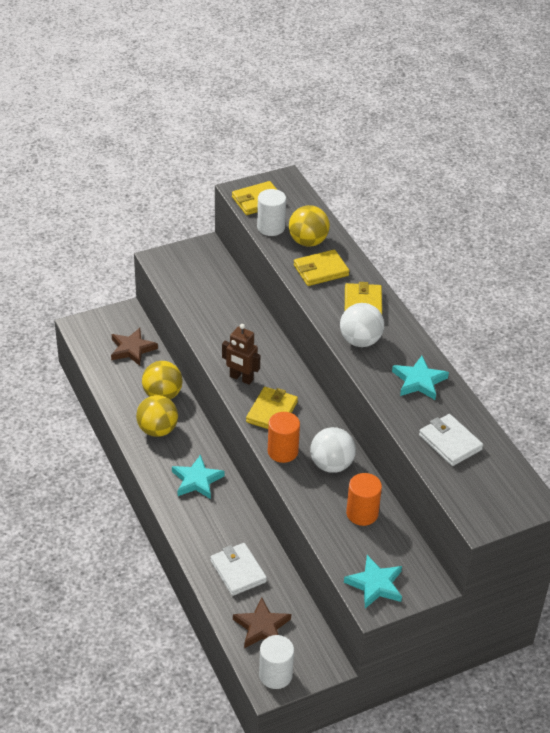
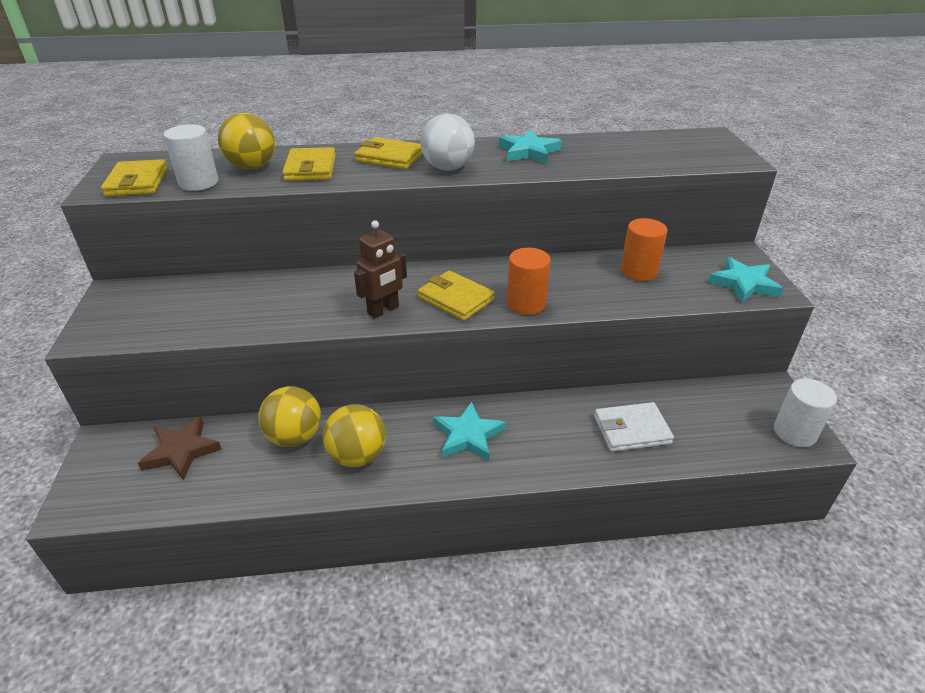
camera: 70 degrees left, 5 degrees down
(262, 627) = (721, 428): brown star -> none
(331, 465) = (559, 276): white ball -> none
(450, 442) = (625, 153): white wallet -> none

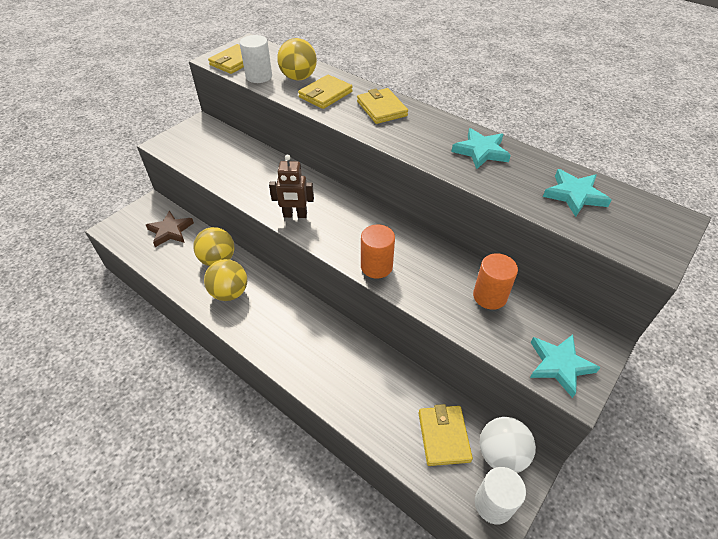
camera: 45 degrees right, 10 degrees up
(448, 168) = (403, 136): white ball -> white ball (501, 454)
(456, 299) = (342, 234): yellow wallet -> yellow wallet (444, 436)
(468, 435) = (292, 325): turquoise star -> turquoise star (574, 195)
(631, 430) = (384, 401): white wallet -> none

